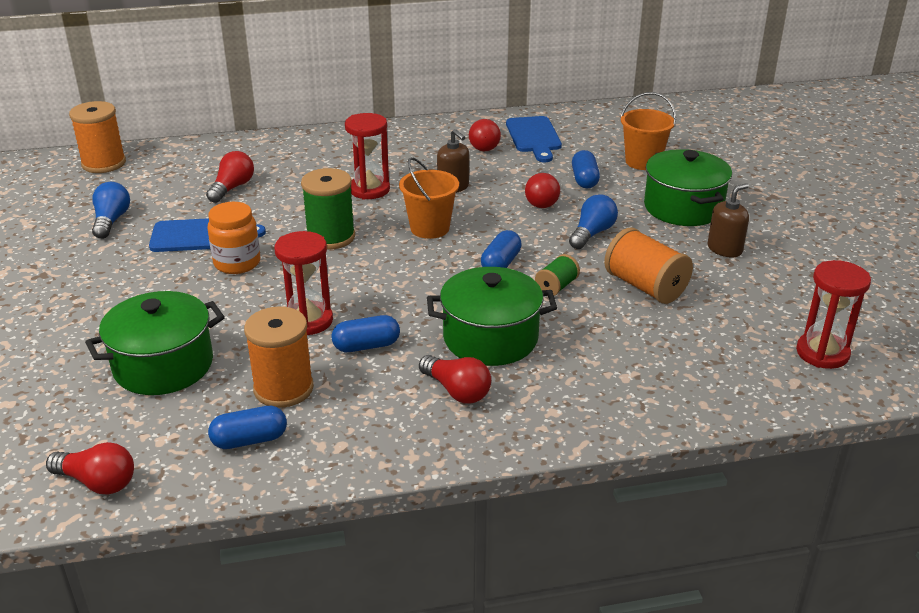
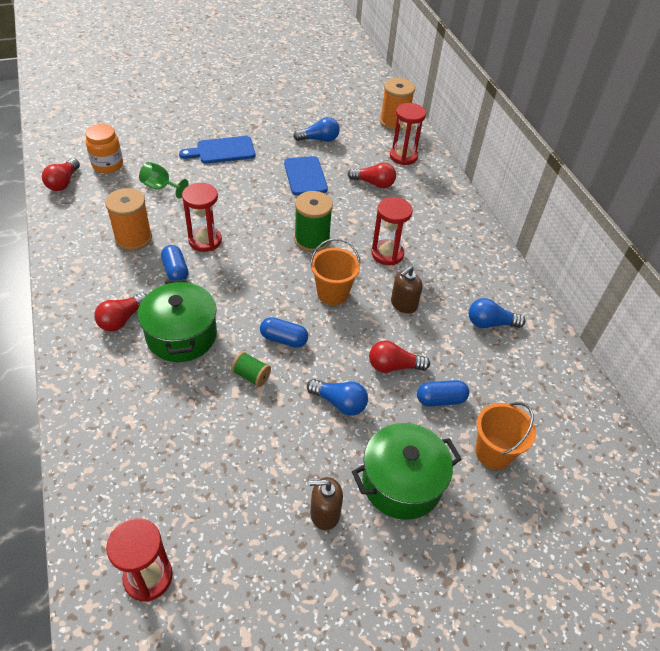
camera: 80 degrees right, 15 degrees up
(163, 365) = (161, 187): green pot -> green goblet
(184, 164) = (403, 156): none -> red hourglass
(237, 263) = (273, 200): orange jar -> orange jar (107, 165)
(250, 440) = (87, 231): blue capsule -> none
(485, 145) = (490, 323): red light bulb -> blue light bulb
(534, 137) = (519, 360): blue cutting board -> blue cutting board (222, 151)
(645, 286) = (254, 439): orange spool -> none
(724, 249) = (324, 513): brown soap dispenser -> brown soap dispenser turned 135 degrees clockwise

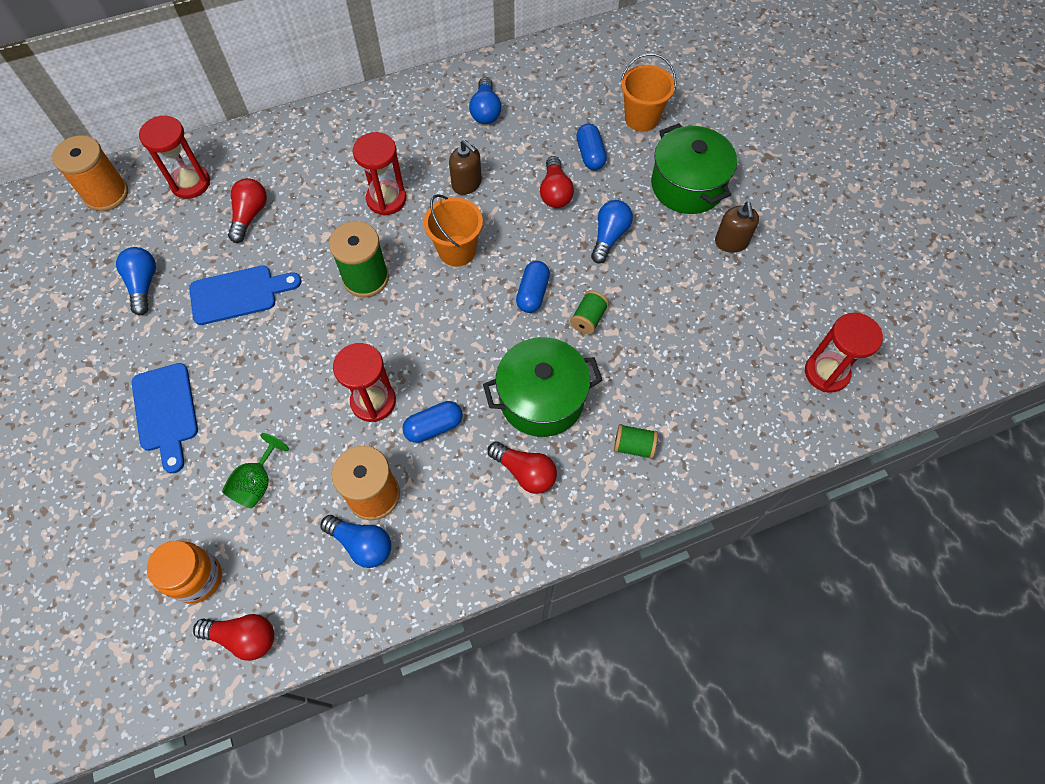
camera: 90 degrees left, 15 degrees up
(100, 232) = (362, 544): none -> blue light bulb
(120, 392) = (633, 446): none -> green spool

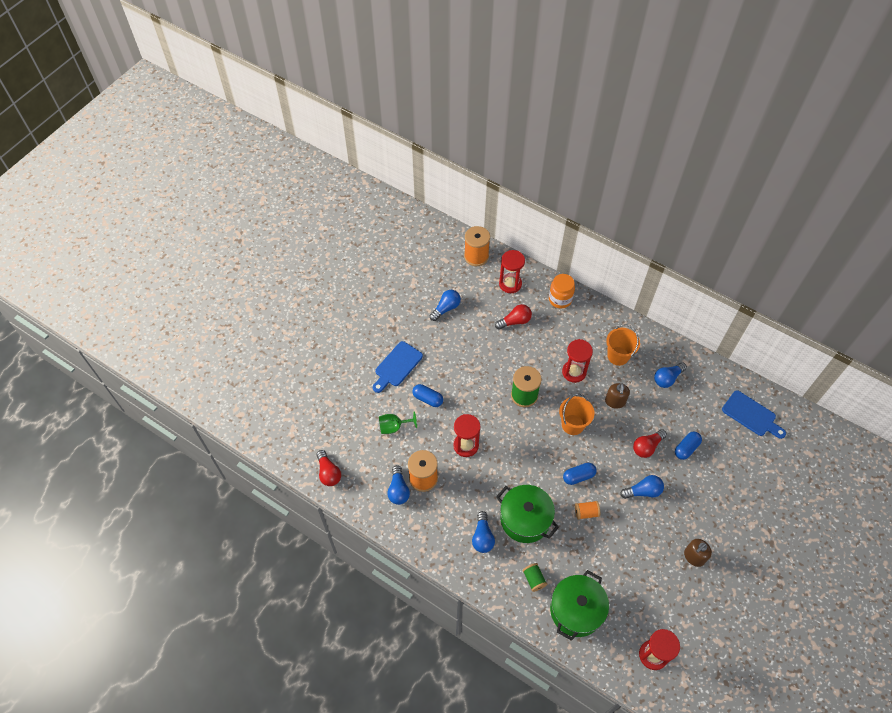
camera: 55 degrees right, 5 degrees down
(197, 578) = (339, 436): orange jar -> orange jar (560, 299)
(238, 294) = (472, 349): blue cutting board -> blue cutting board (751, 415)
(434, 427) = (474, 480): blue capsule -> blue capsule (428, 399)
(525, 472) = (482, 537): red light bulb -> blue light bulb
(588, 319) = (586, 512): green spool -> orange spool
(641, 118) = (734, 459): orange bucket -> orange bucket (618, 356)
(687, 185) = (711, 511): green pot -> green pot (576, 610)

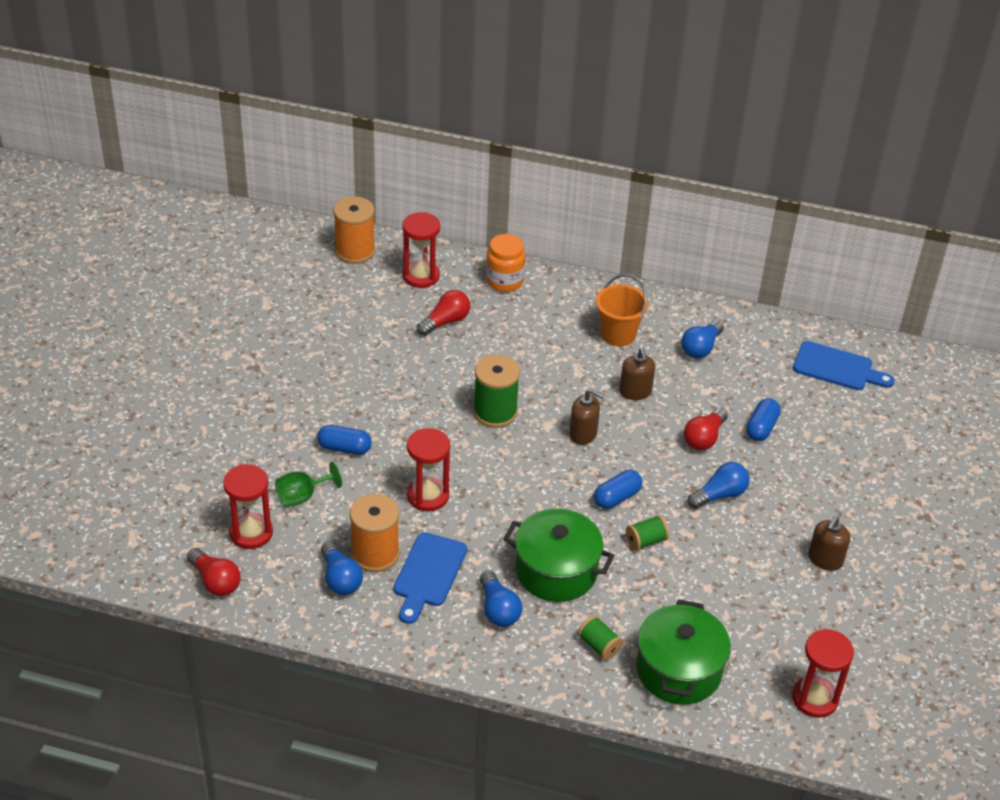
camera: 20 degrees left, 15 degrees down
(397, 366) = (279, 415): blue cutting board -> blue cutting board (428, 574)
(446, 308) = (331, 325): blue light bulb -> none
(572, 424) = (583, 434): orange bucket -> brown soap dispenser
(574, 372) = (560, 367): red hourglass -> red hourglass (251, 533)
(586, 512) = (645, 541): orange spool -> green spool

